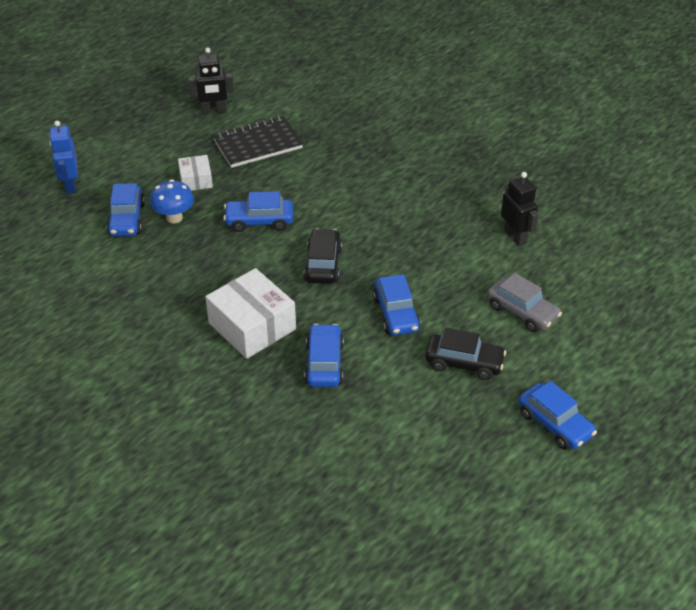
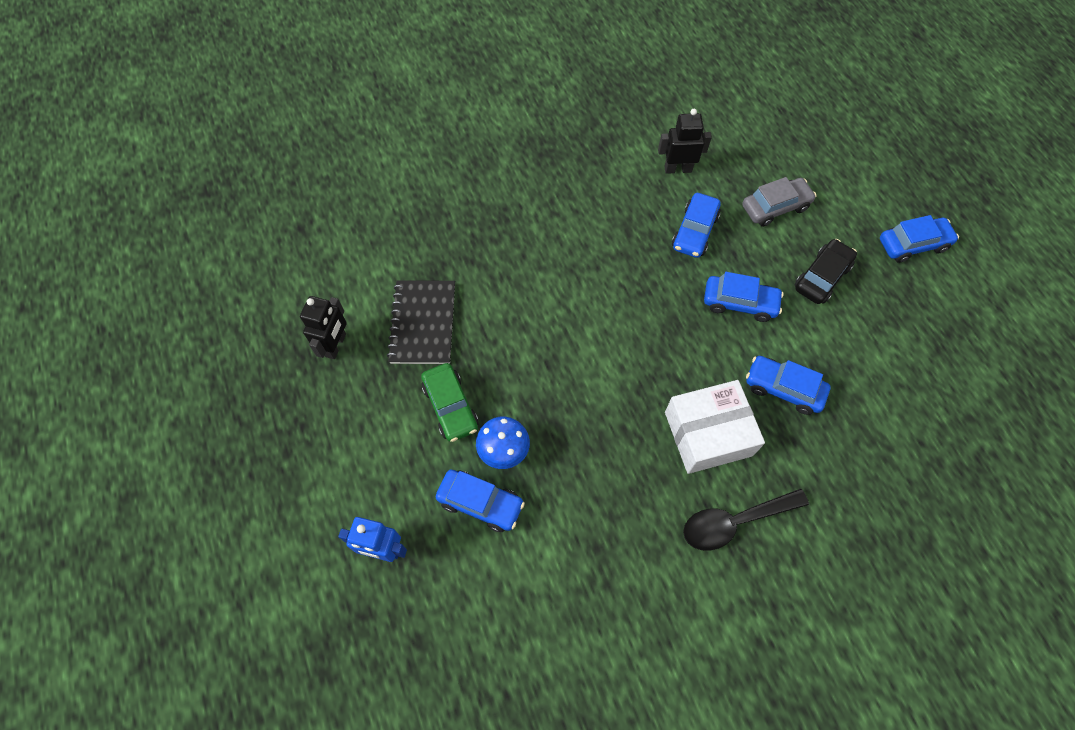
camera: 65 degrees left, 20 degrees up
(180, 362) = (734, 521): none -> black spoon
(196, 180) = (450, 407): white box -> green car
(259, 221) = (552, 369): blue car -> blue car (694, 231)
(323, 264) = (645, 336): black car -> none

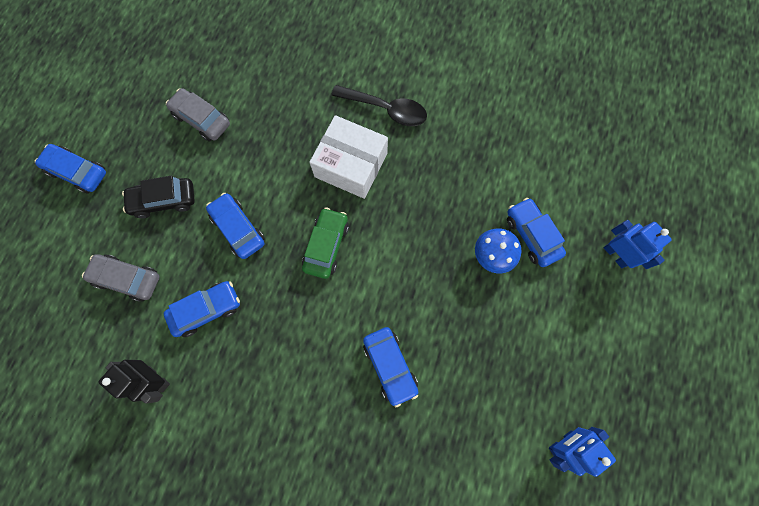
camera: 140 degrees left, 10 degrees up
(336, 345) = (562, 443): black robot -> blue robot
(423, 323) = (479, 405): black notebook -> none
(450, 407) = (506, 317): green car -> green car (326, 246)
(783, 388) = (276, 154): blue car -> blue car (390, 366)
(881, 365) = (202, 119): none -> grey car

